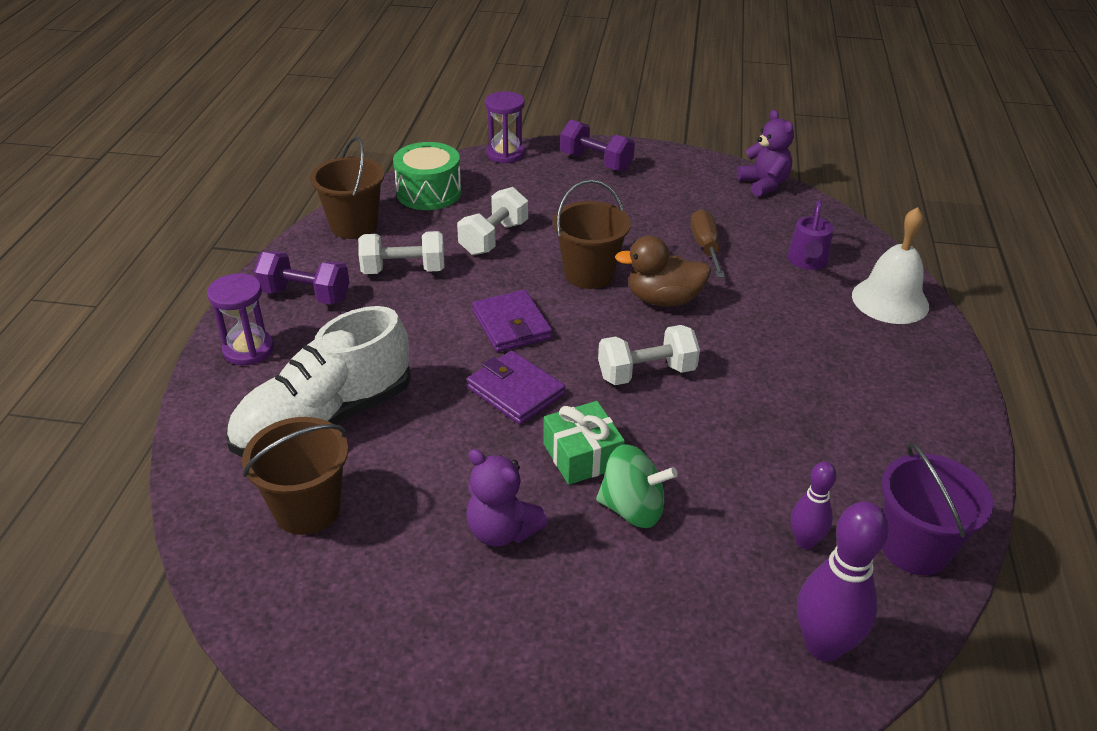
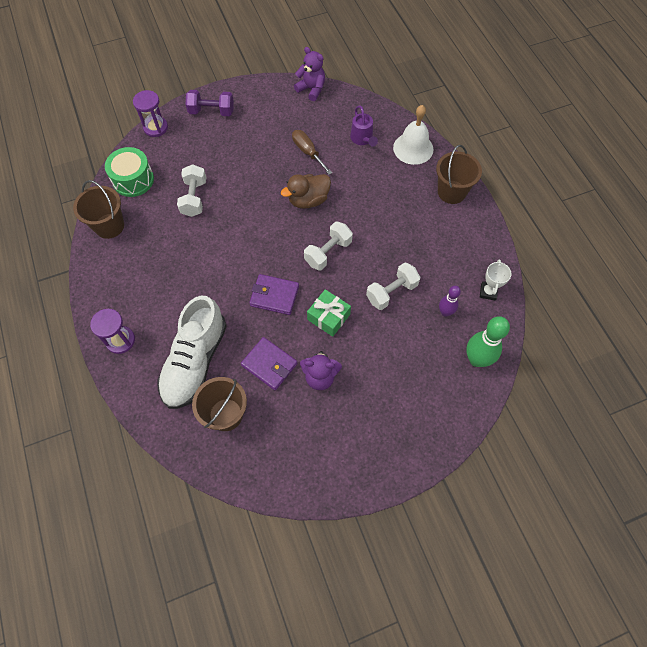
camera: 30 degrees left, 25 degrees up
(305, 295) = (121, 289): purple dumbbell -> none
(403, 270) = (162, 245): white dumbbell -> white dumbbell (391, 292)
(511, 325) = (244, 254): purple wallet -> purple wallet (269, 364)
(589, 274) = (261, 200): brown bucket -> brown bucket (451, 192)
(632, 509) = (367, 334): green spinning top -> none
(823, 646) = (476, 359): purple bowling pin -> green bowling pin
(915, 548) = (488, 292): purple bucket -> white trophy

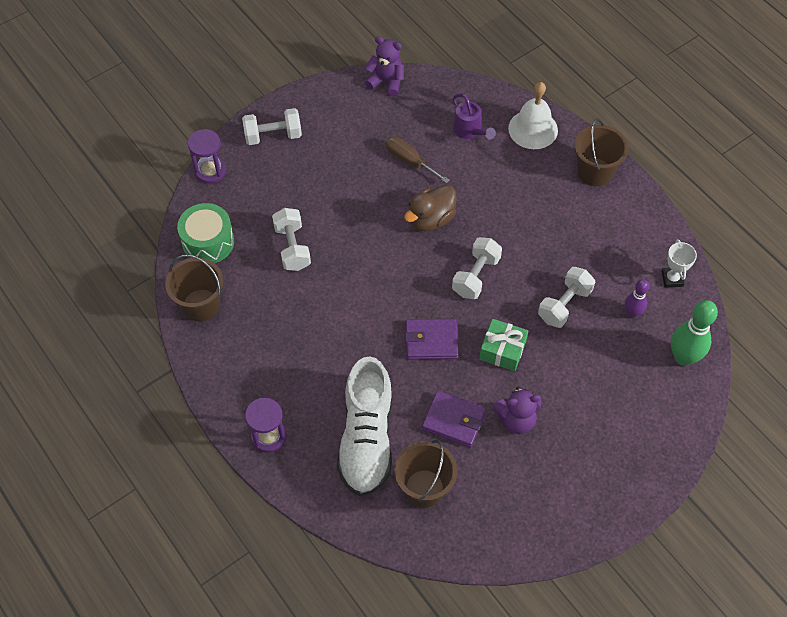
camera: 15 degrees left, 5 degrees down
(211, 111) = (273, 136): purple dumbbell -> white dumbbell

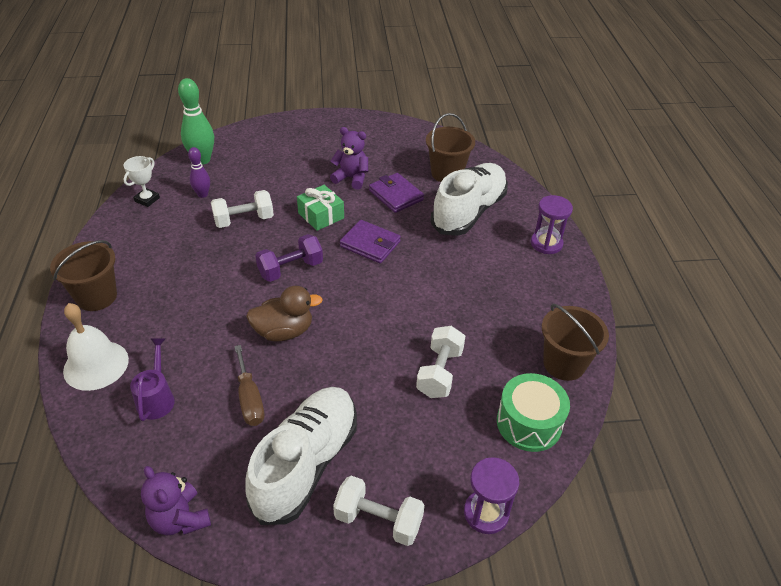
camera: 150 degrees left, 15 degrees down
(339, 143) = (306, 463): none -> white shoe
(476, 276) = (290, 269): white dumbbell -> purple dumbbell

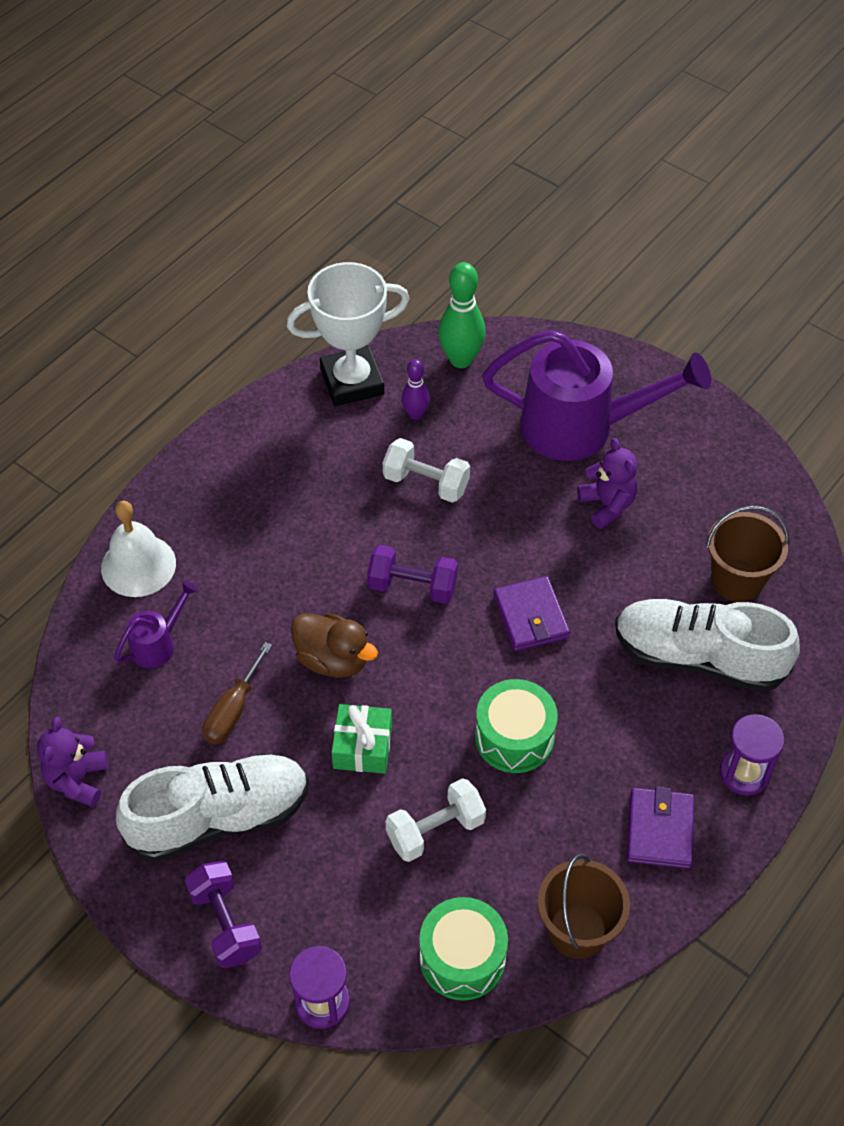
camera: 45 degrees right, 10 degrees up
(96, 297) = (201, 482): brown bucket -> none
(147, 199) = (352, 382): white trophy -> white trophy, size x2.13
(300, 155) = (581, 427): none -> purple watering can
(321, 215) = (516, 536): green gift -> green gift (362, 747)
(378, 520) = (225, 923): white dumbbell -> purple dumbbell
(396, 195) = (634, 568): purple wallet -> purple wallet (659, 830)
(426, 301) = (514, 737): none -> green drum
(469, 212) = (699, 657): white shoe -> white shoe turned 150 degrees counterclockwise

